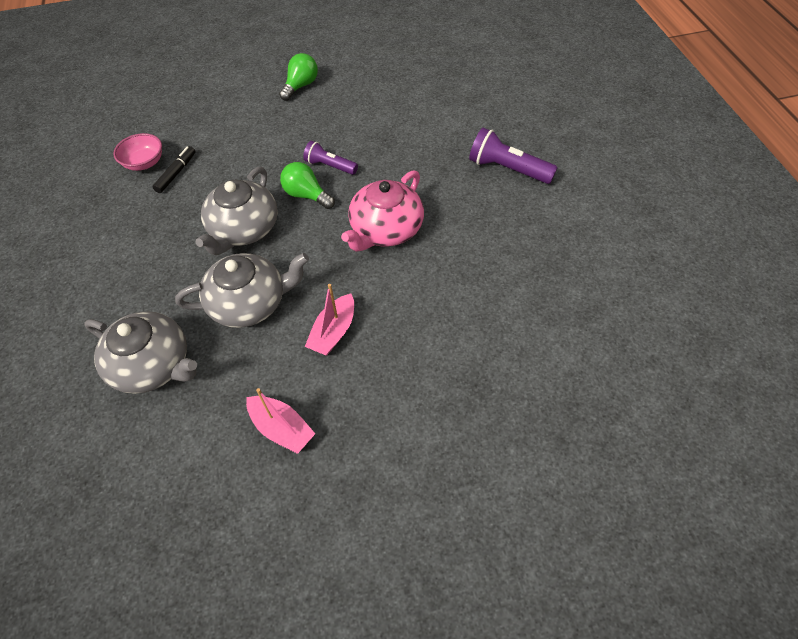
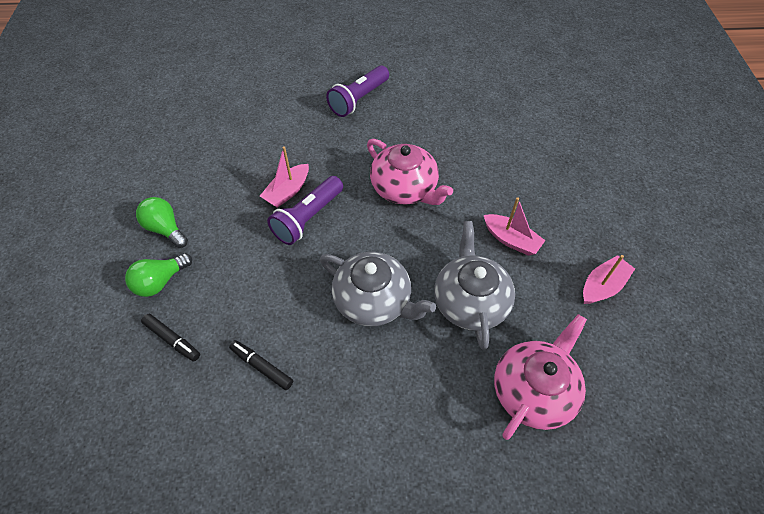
camera: 80 degrees left, 0 degrees up
(144, 163) = (228, 405): pink bowl -> none
(153, 365) = (533, 390): grey teapot -> pink teapot
(198, 120) = (172, 339): none -> black marker
(306, 195) = (342, 242): green light bulb -> green light bulb (160, 282)
(330, 166) = (308, 218): purple flashlight -> purple flashlight, size x1.56
(359, 145) = (287, 191): none -> pink boat

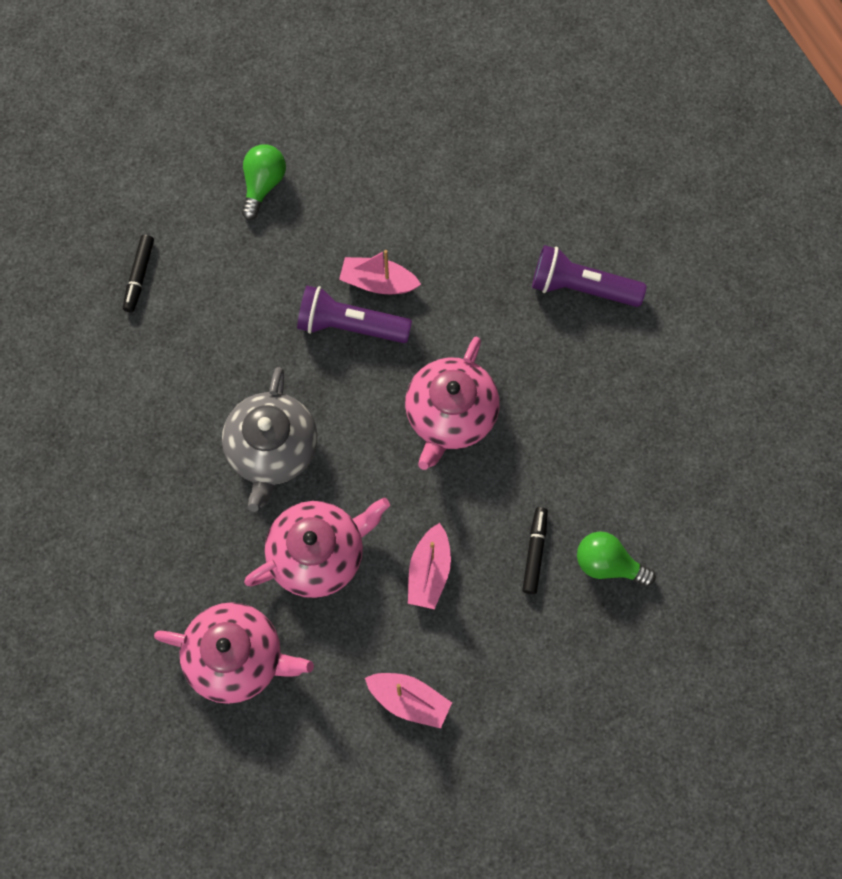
camera: 65 degrees right, 15 degrees up
(160, 282) = (197, 223): green light bulb -> green light bulb (608, 564)
(262, 367) = (147, 376): black marker -> black marker (534, 552)
(470, 301) = (318, 553): grey teapot -> pink teapot

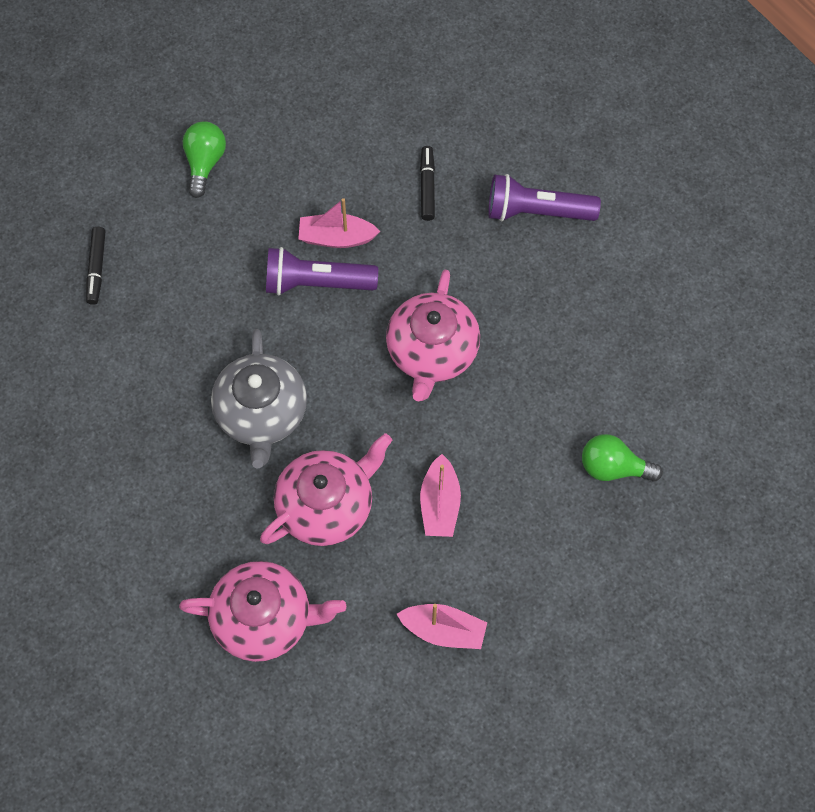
camera: 10 degrees left, 5 degrees down
(534, 552) = (540, 468): black marker -> black marker (427, 186)

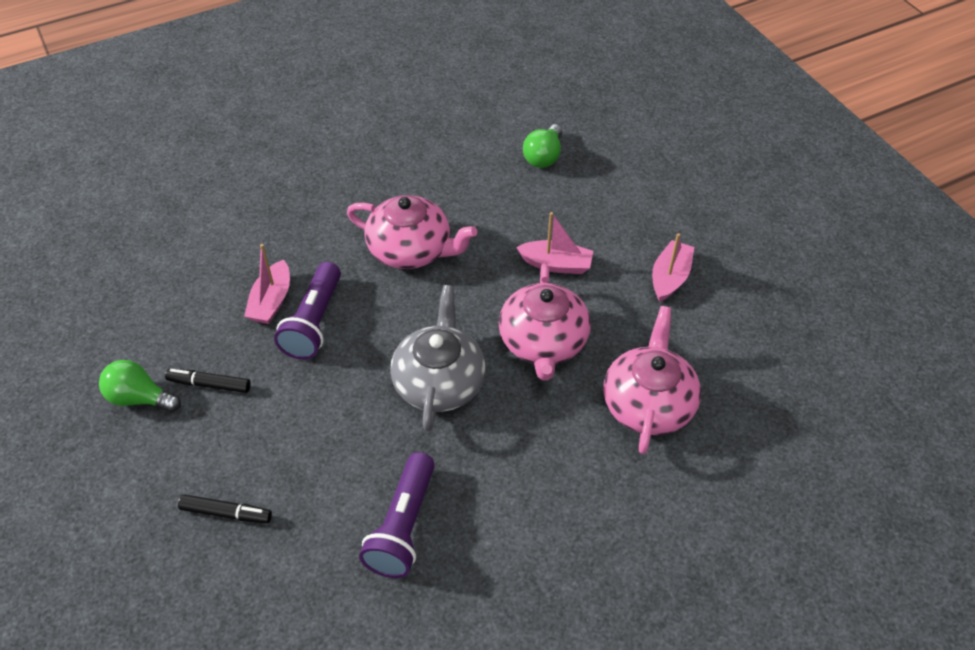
camera: 80 degrees left, 15 degrees down
(261, 413) = (439, 381): grey teapot -> grey teapot turned 90 degrees counterclockwise
(327, 505) = (543, 342): pink teapot -> pink teapot turned 150 degrees counterclockwise
(427, 186) = (245, 230): black marker -> black marker (209, 384)
(536, 212) = (300, 165): purple flashlight -> purple flashlight (403, 526)

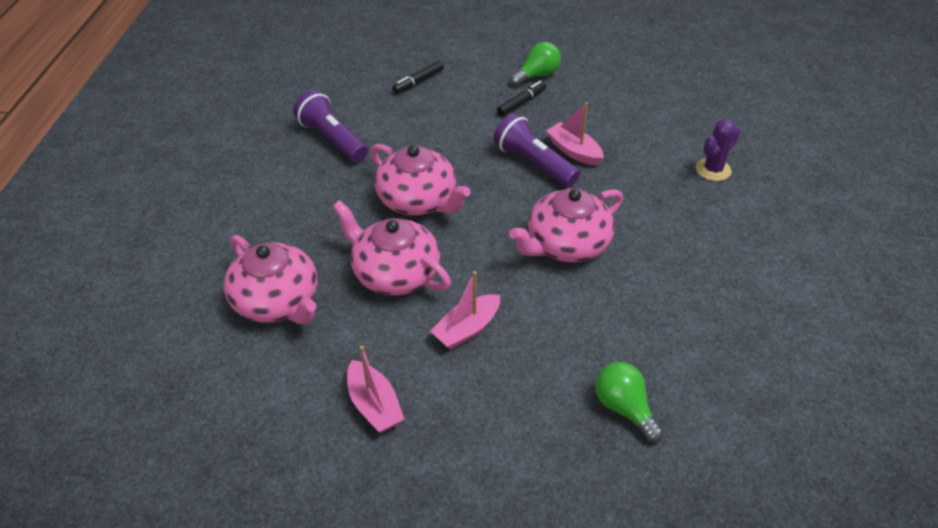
camera: 125 degrees right, 5 degrees down
(233, 197) = (713, 170): none -> purple cactus
(439, 381) = (418, 200): grey teapot -> pink teapot

